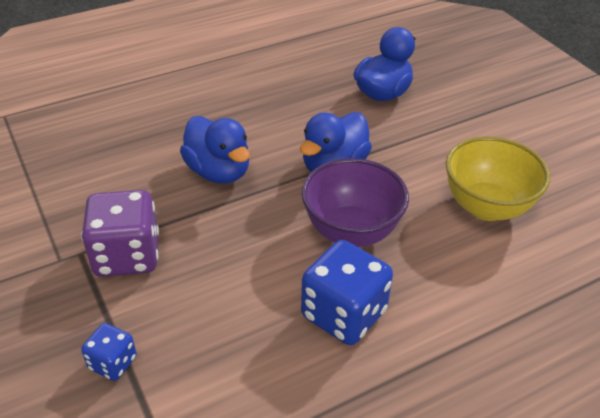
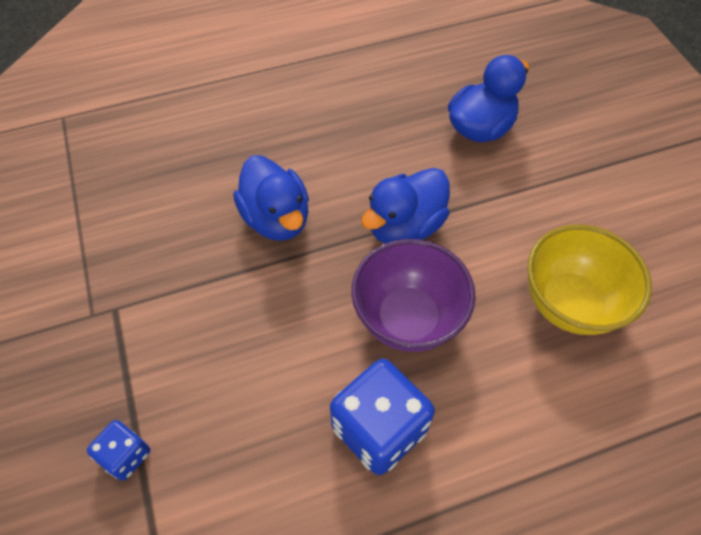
camera: 10 degrees right, 15 degrees up
(127, 255) = (161, 319): purple dice -> none

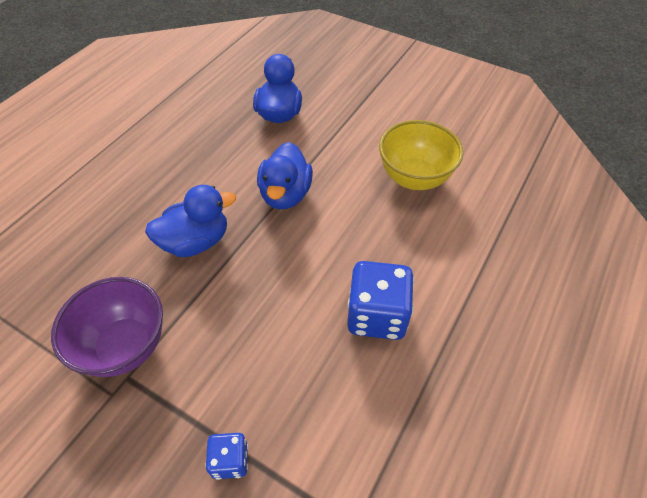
camera: 40 degrees left, 5 degrees down
(276, 218) = (196, 241): blue duck -> blue duck turned 45 degrees counterclockwise
(408, 318) = (336, 244): purple bowl -> purple bowl (125, 346)

